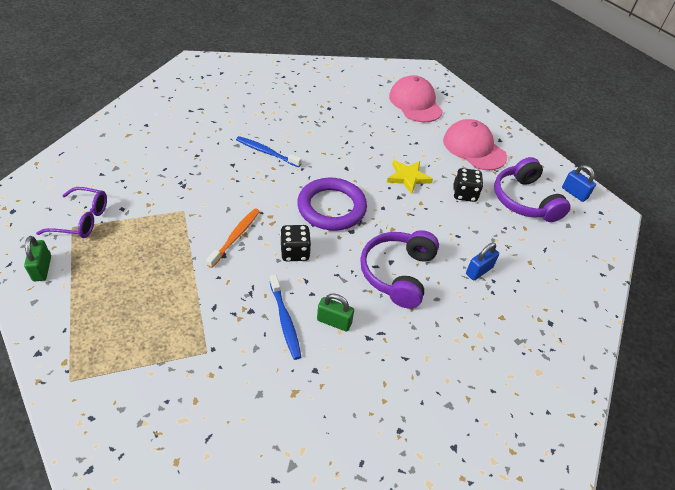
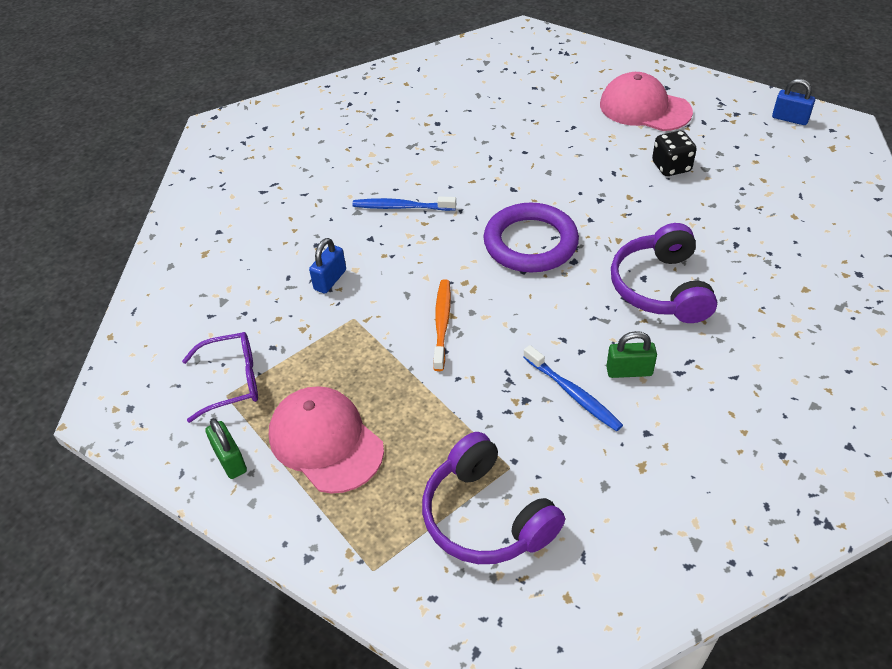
camera: 15 degrees left, 0 degrees up
(295, 252) = (526, 312): black dice -> none
(408, 177) = (594, 172): yellow star -> none
(415, 103) = (538, 78): pink cap -> pink cap (325, 441)
(479, 271) = (747, 248): blue padlock -> blue padlock (330, 280)
(525, 200) = (742, 148): purple headphones -> purple headphones (486, 516)

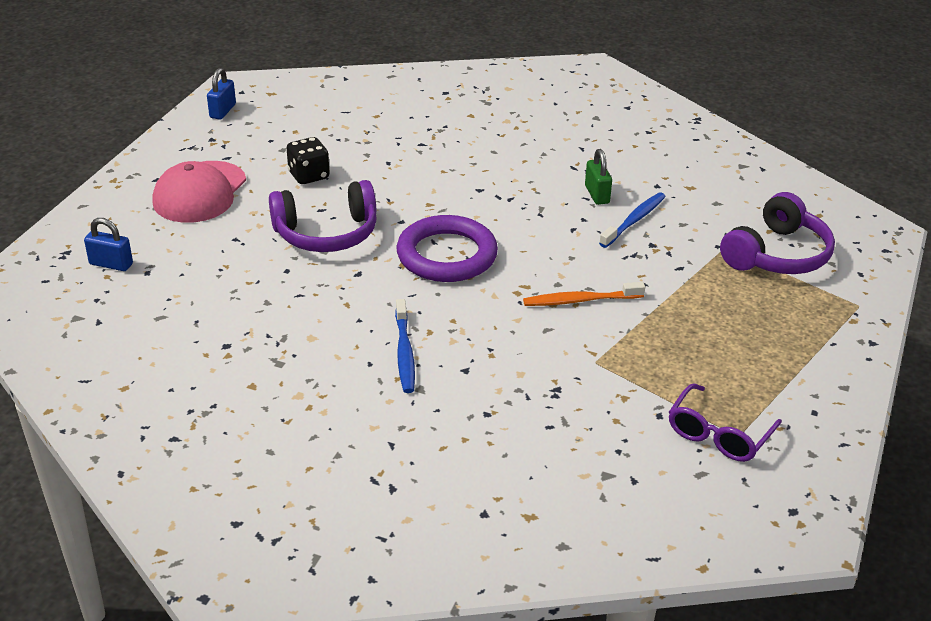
camera: 105 degrees left, 10 degrees down
(230, 460) = (811, 412): green padlock -> none
(232, 381) = (718, 435): purple glasses -> purple glasses turned 120 degrees counterclockwise
(325, 441) = (756, 353): pink cap -> none
(330, 280) = (544, 390): blue padlock -> blue padlock (111, 264)
(661, 288) = (490, 180): purple headphones -> purple headphones (326, 233)

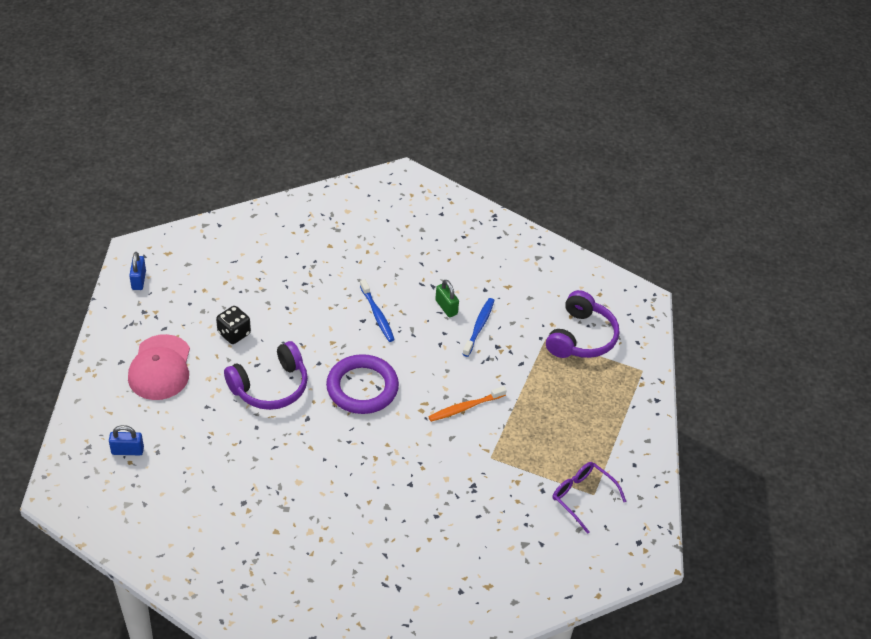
camera: 20 degrees left, 10 degrees up
(404, 353) = (365, 480): blue toothbrush -> blue toothbrush (377, 315)
(718, 435) = (582, 497): purple glasses -> purple glasses turned 120 degrees clockwise

